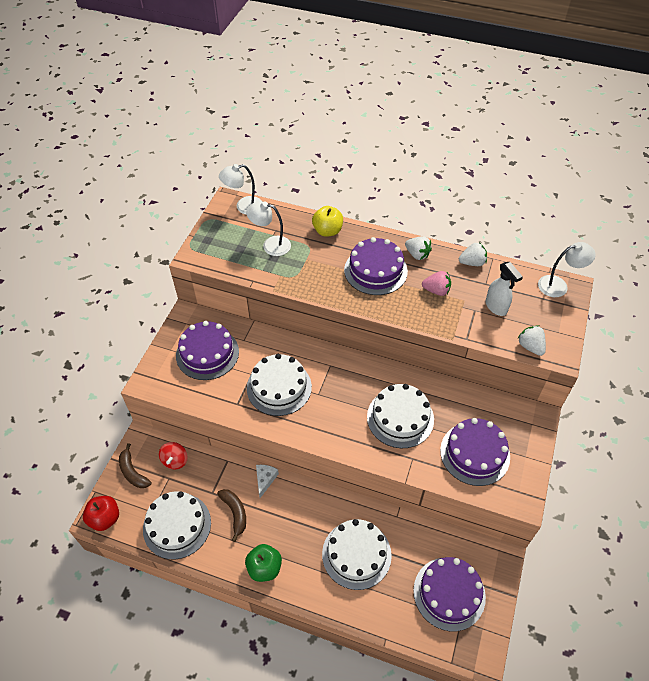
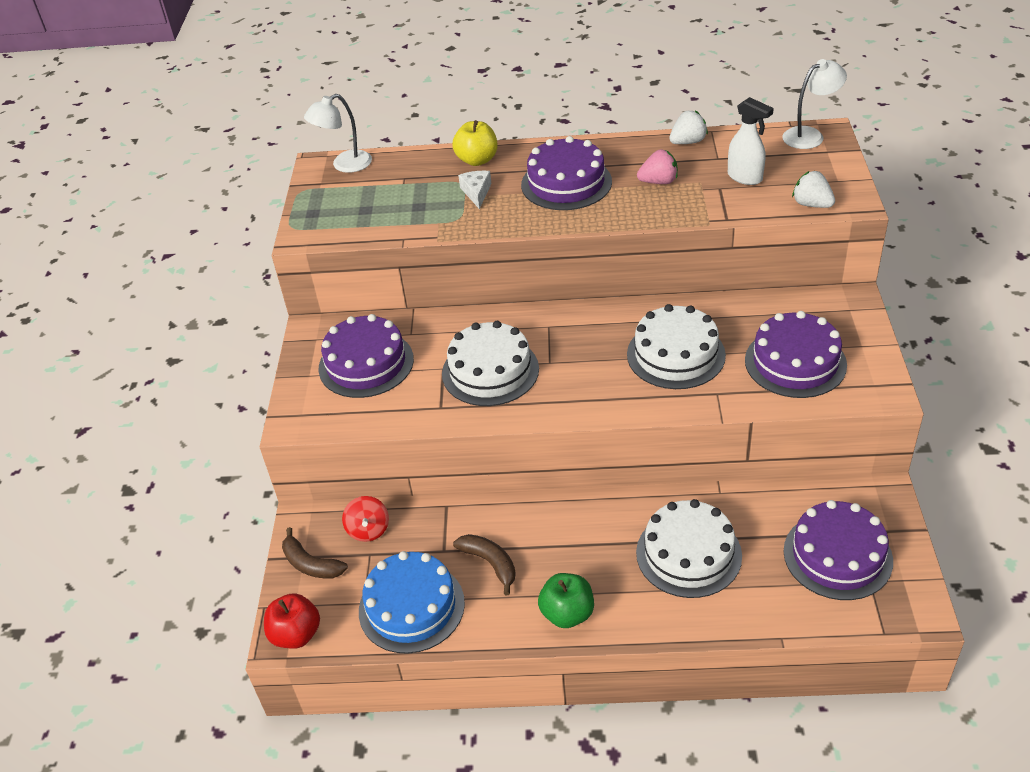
camera: 15 degrees left, 10 degrees down
(177, 525) = (411, 607): white cake -> blue cake
(265, 479) = (513, 510): white cheese -> white cheese (476, 192)
(270, 245) = (406, 195): white lamp -> none
(417, 254) = (611, 152): white strawberry -> none

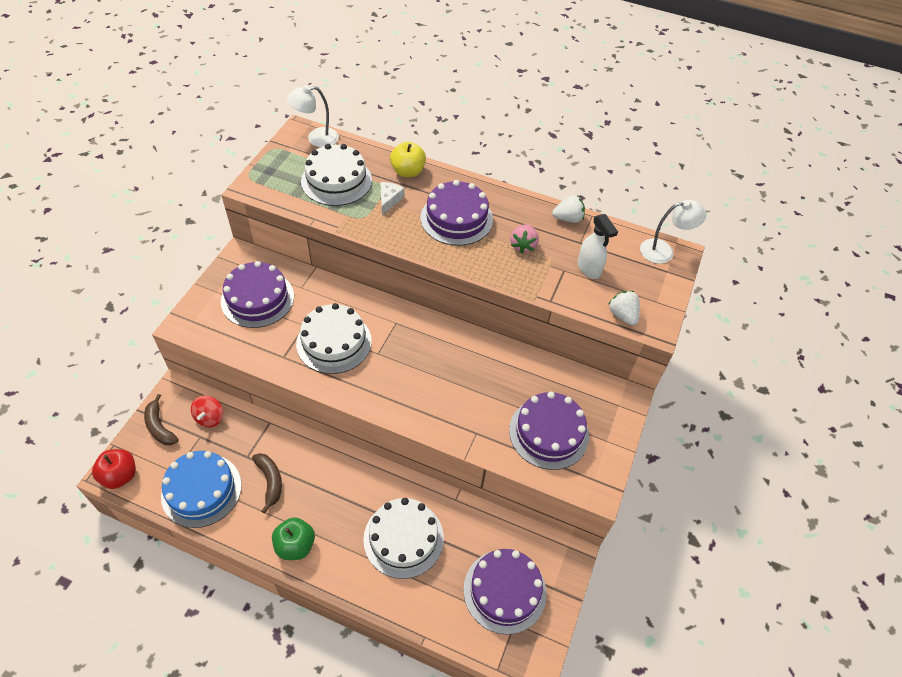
camera: 15 degrees right, 10 degrees up
(658, 182) = (523, 245): pink strawberry -> pink strawberry turned 90 degrees clockwise
(675, 354) = (468, 387): white cake -> white cake (336, 181)

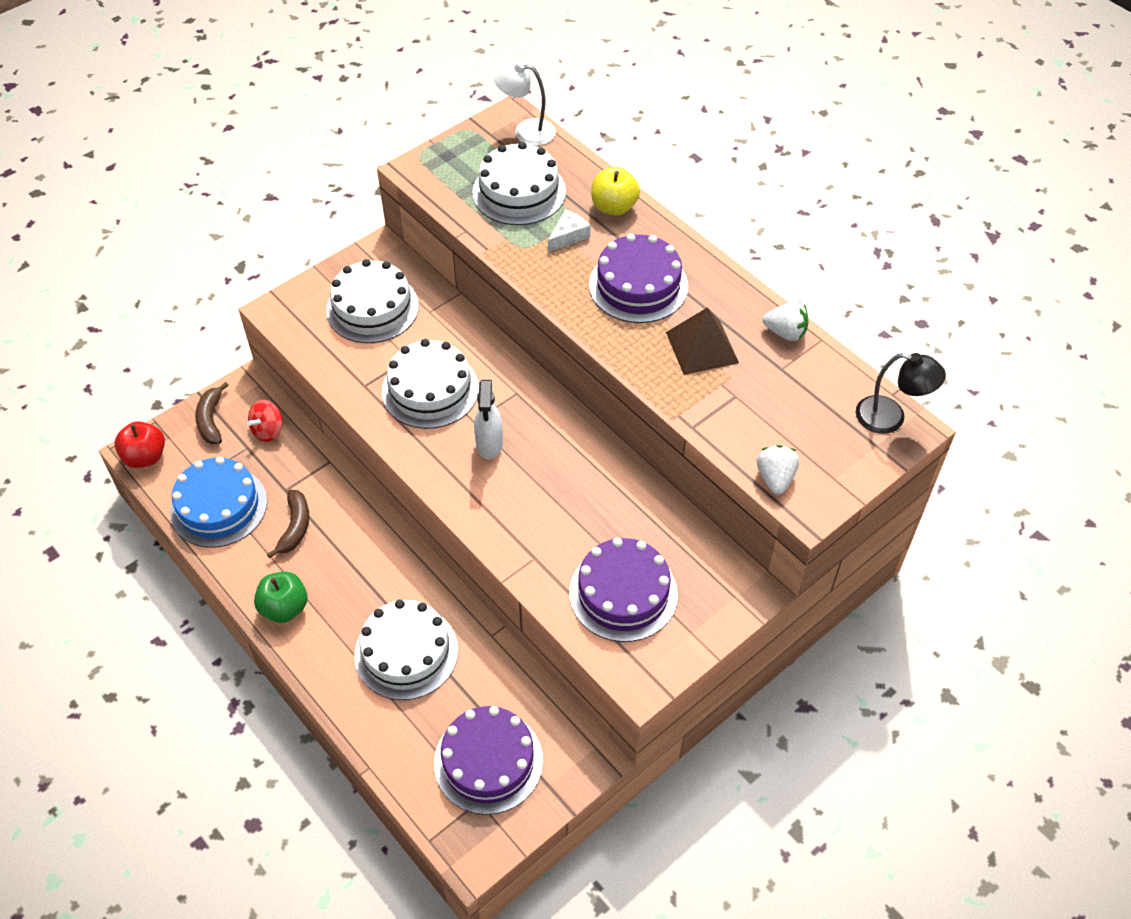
camera: 30 degrees right, 0 degrees up
(257, 299) = (372, 308): purple cake -> white cake
(523, 245) = (702, 347): pink strawberry -> brown pyramid
(589, 269) = (770, 406): white spray bottle -> white spray bottle (489, 444)
(663, 251) = (890, 418): white lamp -> black lamp

